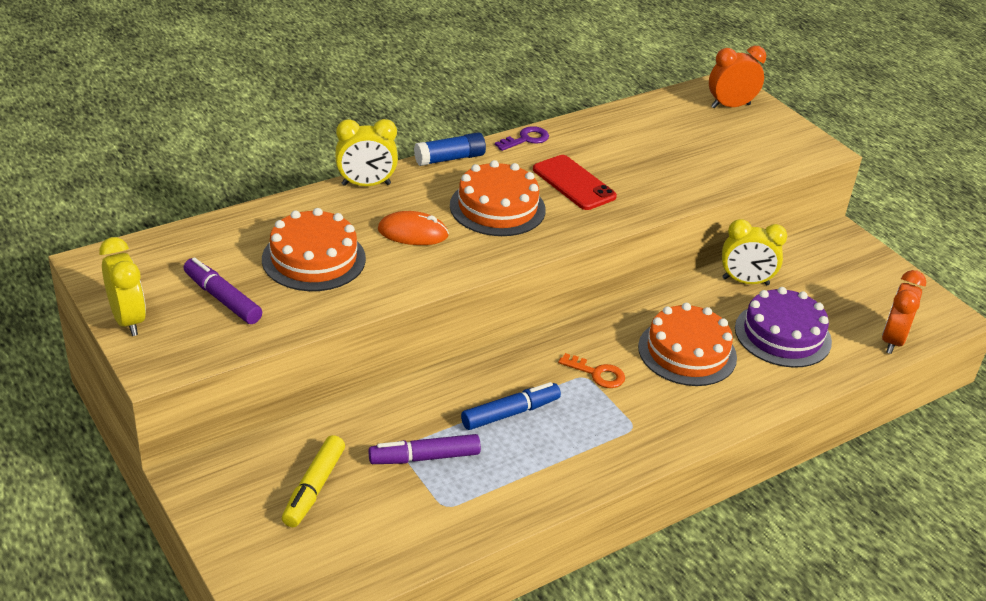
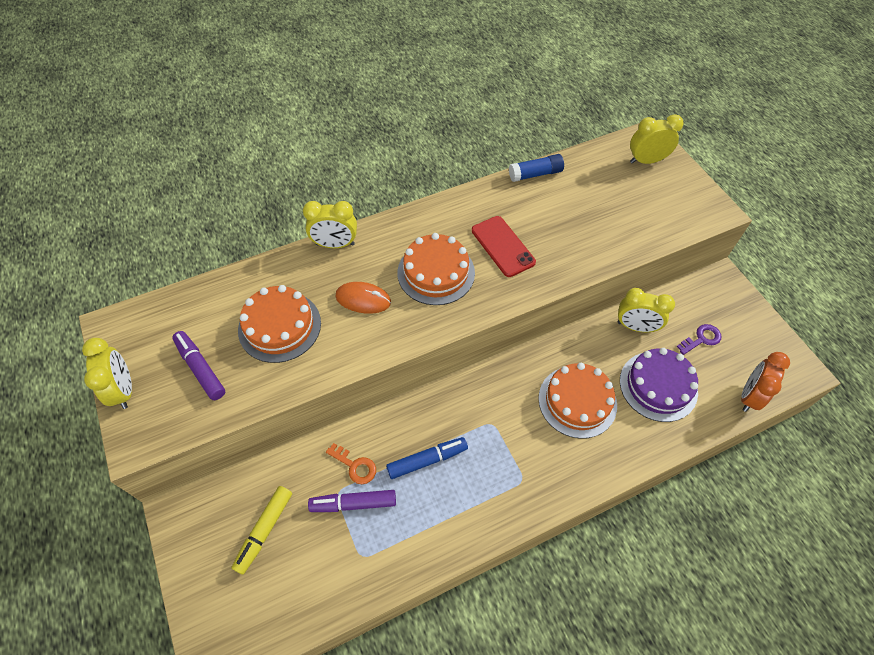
camera: 10 degrees right, 20 degrees up
(450, 159) = (406, 217): blue glue stick -> blue glue stick (535, 174)
(526, 139) = (471, 196): purple key -> purple key (701, 339)
(597, 374) = (502, 421): orange key -> orange key (355, 466)
(730, 106) = (646, 161): orange clock -> yellow clock

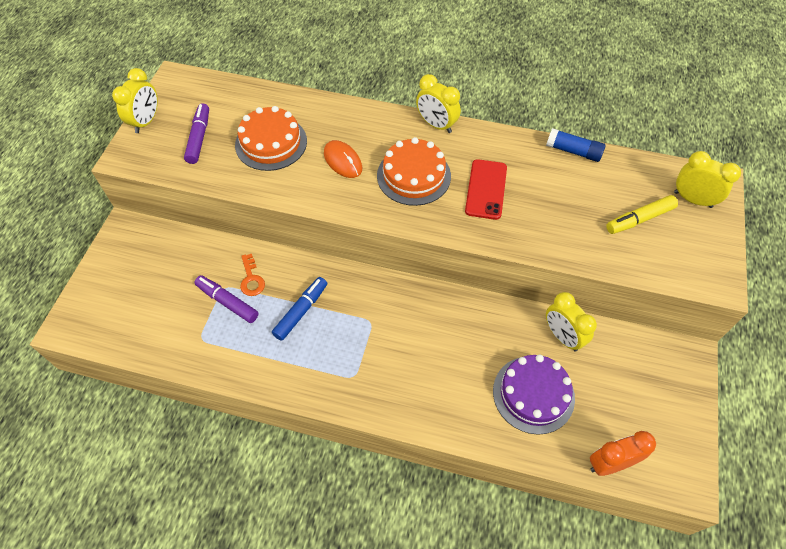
camera: 40 degrees right, 0 degrees up
(264, 530) = (161, 276): yellow marker -> yellow marker (639, 219)
(335, 244) = (361, 111): yellow clock -> yellow clock (436, 125)
(427, 460) = (301, 311): blue marker -> blue marker turned 75 degrees counterclockwise
(577, 401) = (452, 355): orange cake -> none
(701, 339) = (614, 388): purple key -> none

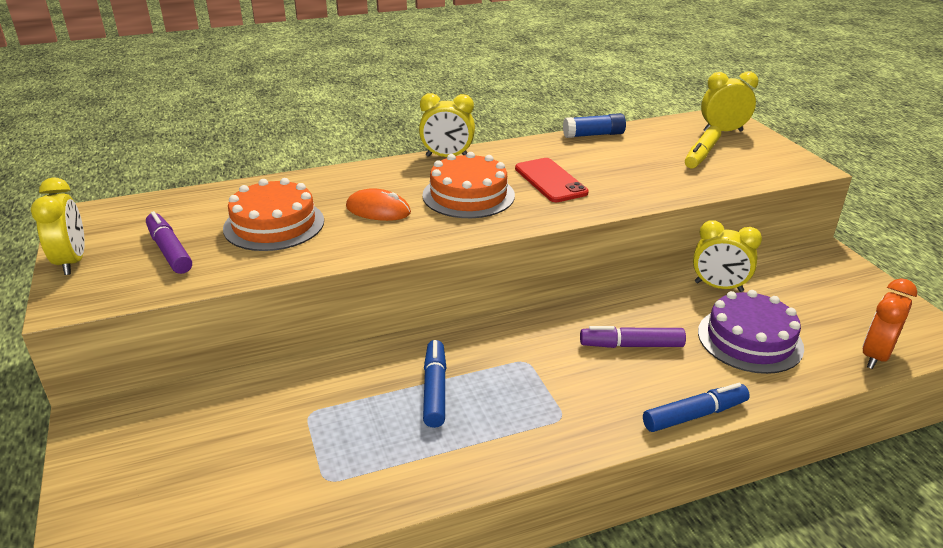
camera: 35 degrees left, 25 degrees down
(227, 302) = (328, 425): purple marker -> purple marker (631, 345)
(251, 279) = (338, 389): orange key -> none
(432, 426) = (694, 415): none -> blue marker

